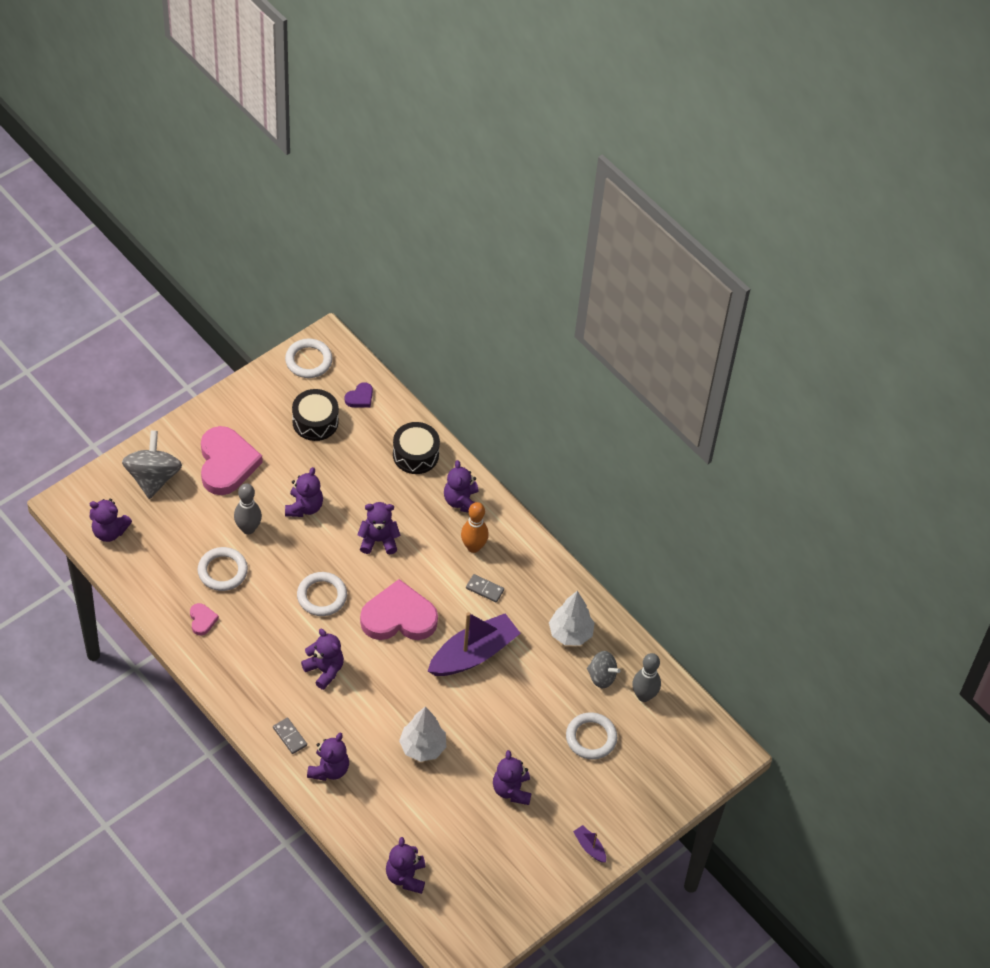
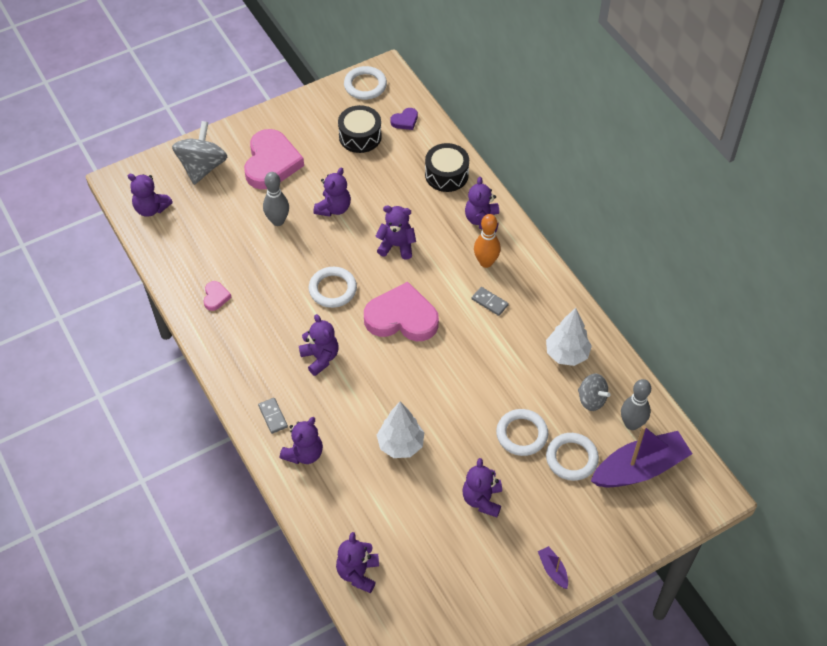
camera: 15 degrees right, 0 degrees up
(222, 571) = (245, 255): white ring -> white ring (522, 434)
(473, 654) = (468, 361): purple boat -> purple boat (639, 468)

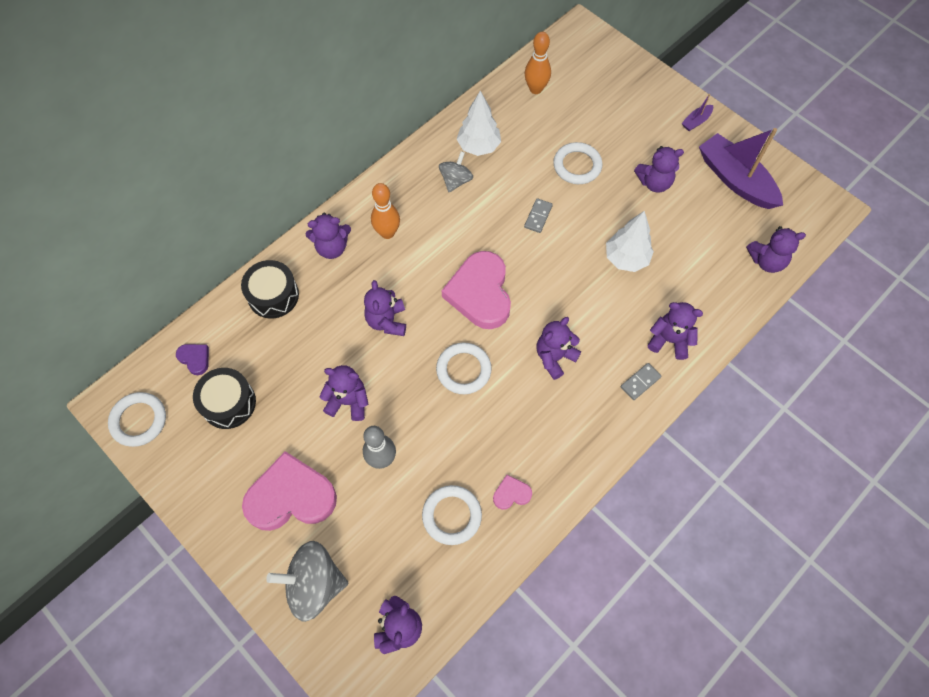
camera: 105 degrees left, 10 degrees up
(489, 302) = (437, 219): grey domino -> grey domino (538, 216)
(571, 458) = (587, 125): white ring -> white ring (452, 515)
(591, 399) = (521, 121): grey spinning top -> grey spinning top (455, 180)
(632, 424) = (535, 89): grey bowling pin -> orange bowling pin
(639, 468) = (577, 78): purple boat -> purple boat (735, 179)

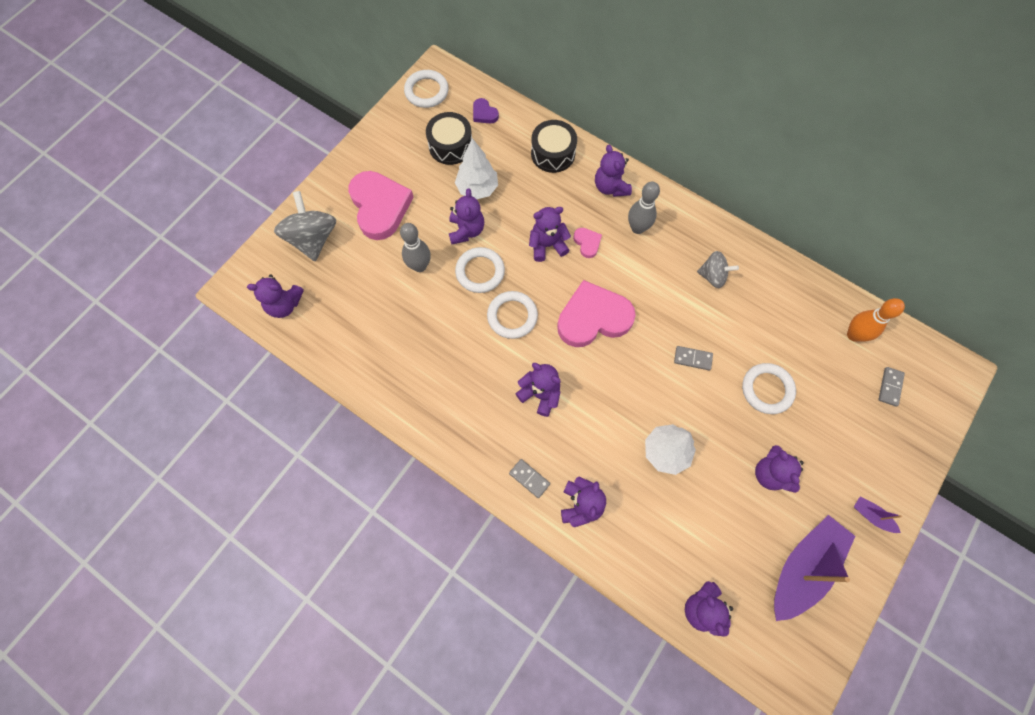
camera: 80 degrees right, 5 degrees up
(195, 359) = (484, 113): purple heart -> purple heart turned 105 degrees clockwise
(387, 233) = (637, 228): orange bowling pin -> grey bowling pin
(452, 515) = (378, 328): white ring -> white ring (480, 272)
(478, 147) = (760, 290): white tree -> white tree (477, 189)
(511, 494) = (402, 374): pink heart -> pink heart (587, 243)
(587, 77) = (890, 387): none -> grey domino

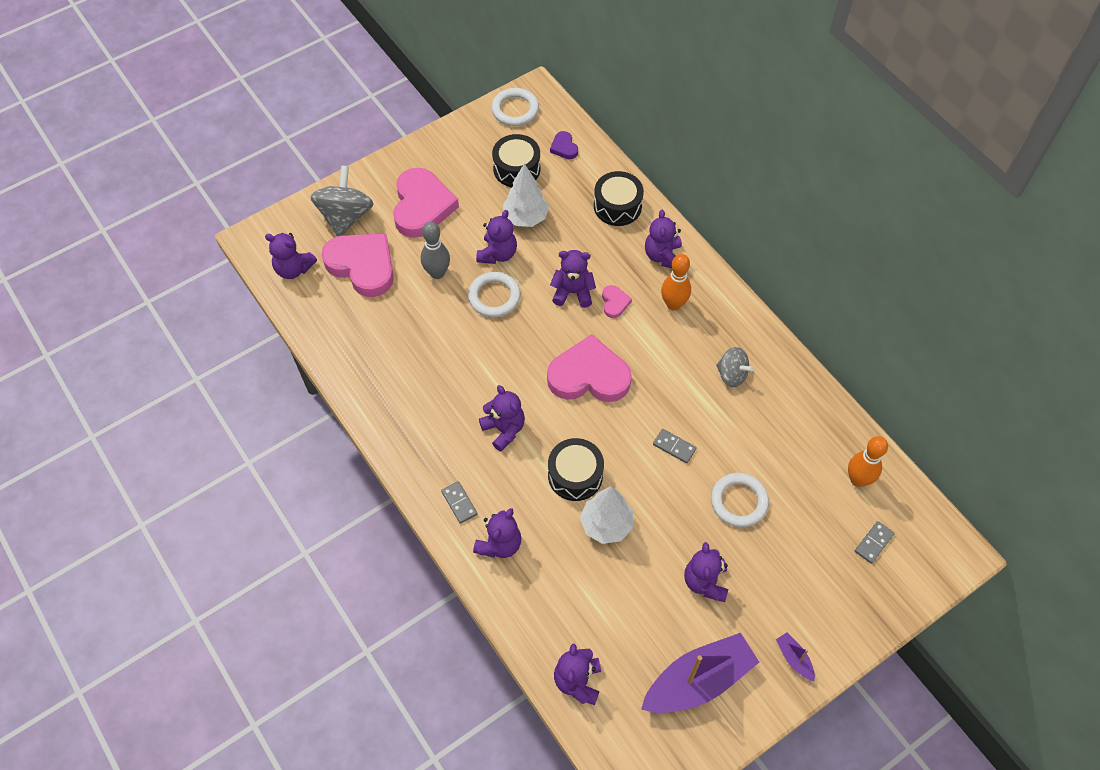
camera: 20 degrees right, 10 degrees down
(348, 281) = (362, 266): none -> pink heart
(512, 316) = (508, 348): white ring -> none
(620, 415) = (575, 475): none -> black drum
(637, 228) = (673, 304): grey bowling pin -> orange bowling pin

